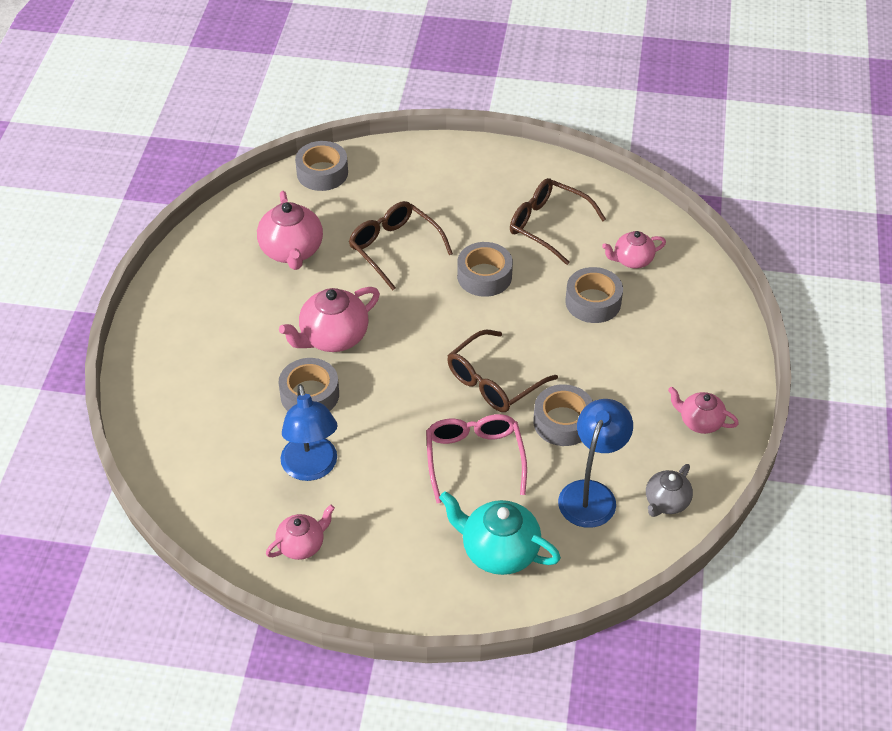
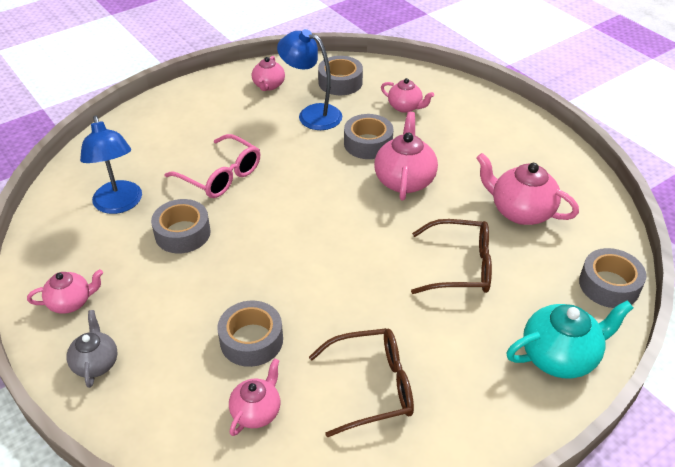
camera: 135 degrees right, 5 degrees down
(219, 408) = (405, 107): none -> pink teapot
(484, 276) = (364, 296): grey tape -> grey tape (340, 82)
(493, 382) = (262, 225): brown glasses -> none
(498, 551) = (152, 143): turquoise teapot -> turquoise teapot (560, 356)
(666, 502) = (58, 231): grey teapot -> grey teapot (96, 363)

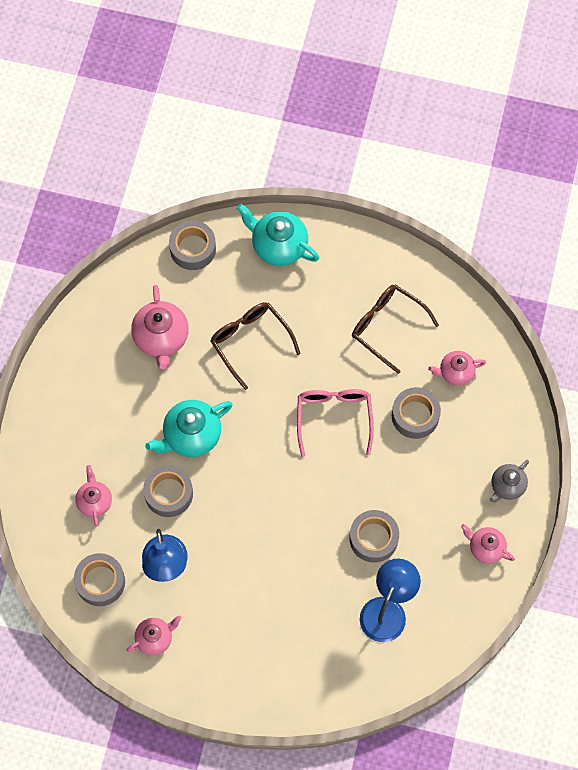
camera: 130 degrees left, 25 degrees up
(221, 176) = (297, 568): pink glasses -> pink glasses (334, 418)
(404, 180) = (191, 436): pink teapot -> turquoise teapot

